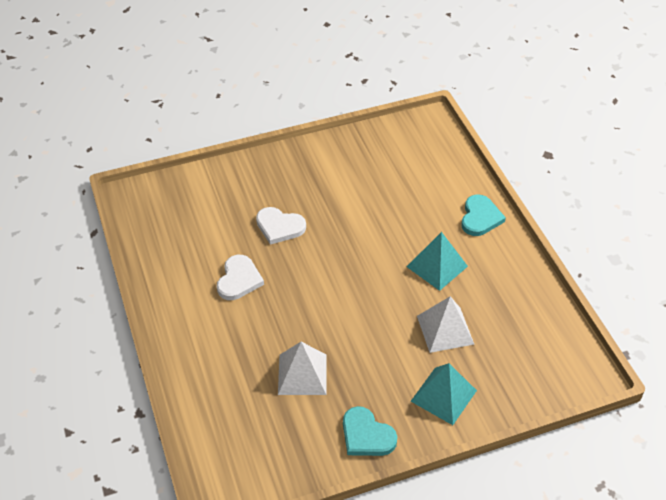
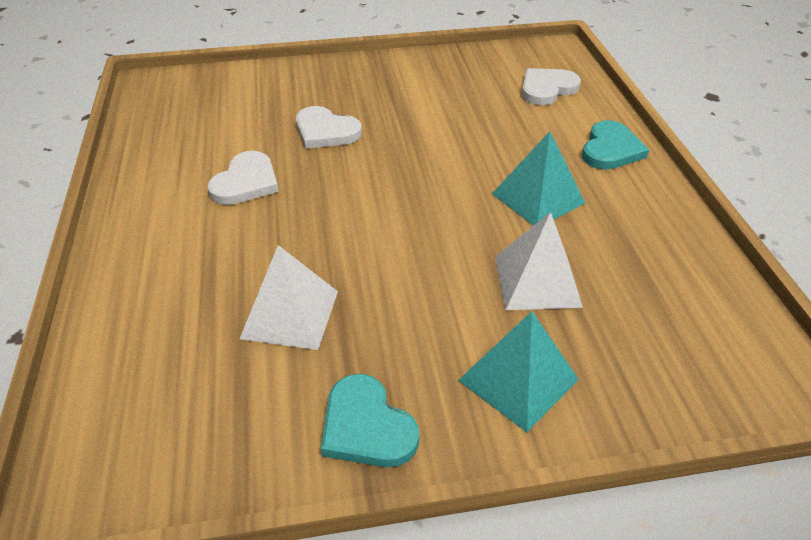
camera: 10 degrees right, 5 degrees down
(429, 164) = (547, 89): none -> white heart

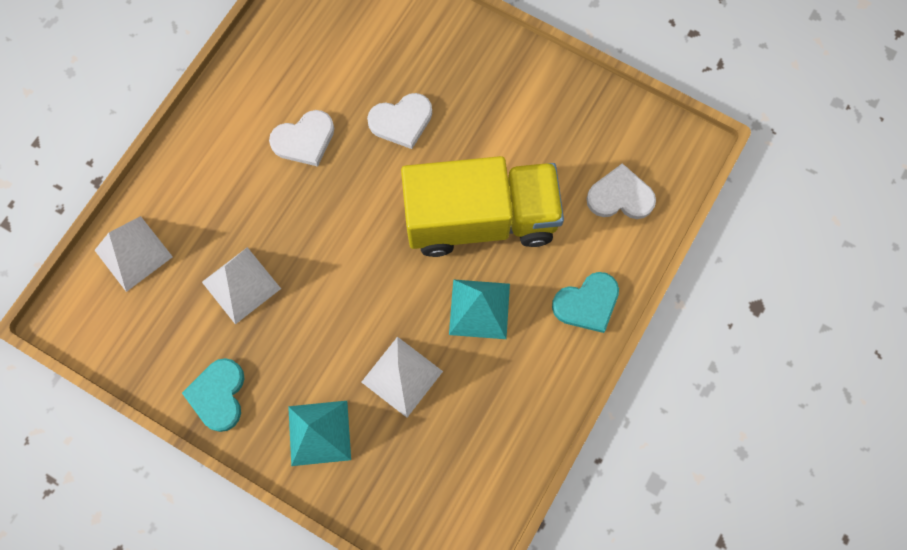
camera: 40 degrees right, 30 degrees up
(124, 365) = (133, 253): none -> white pyramid
(326, 131) = (401, 121): white heart -> white heart turned 90 degrees counterclockwise
(464, 149) = (480, 219): none -> yellow truck

